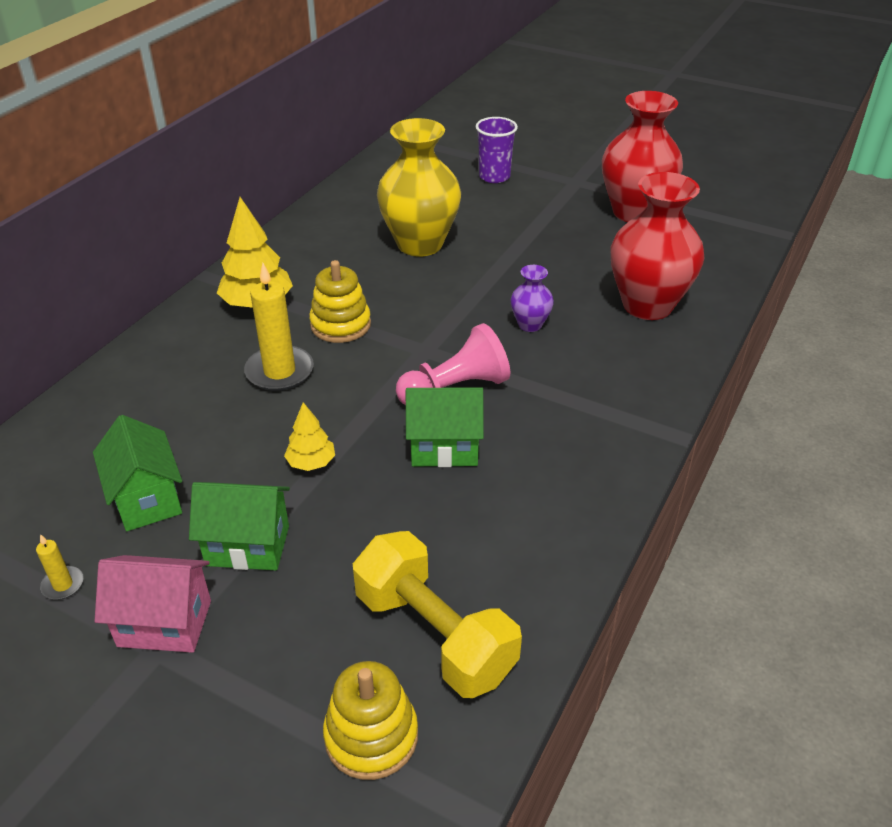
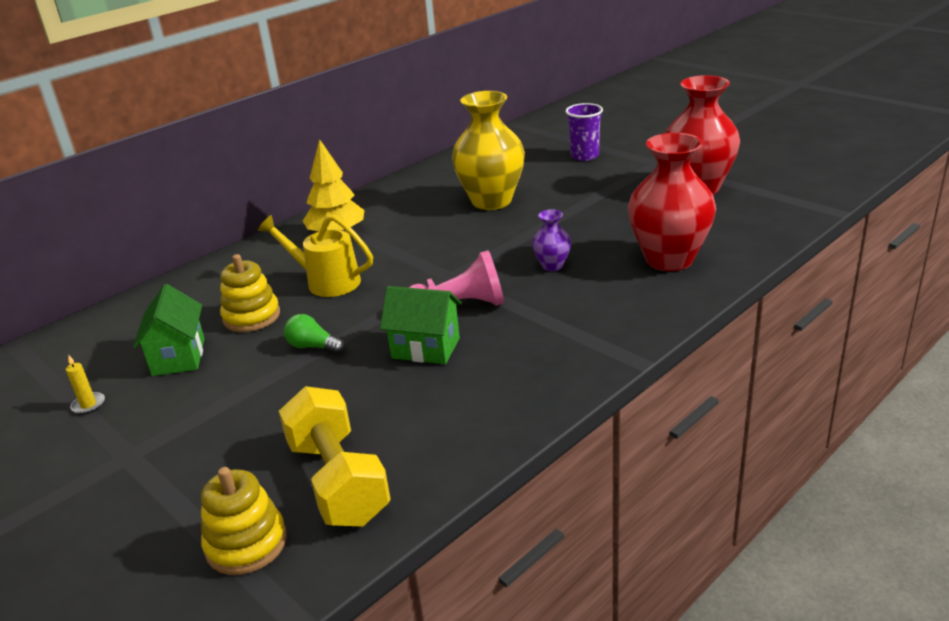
camera: 20 degrees right, 10 degrees down
(164, 623) = (142, 441): pink house -> none
(248, 545) = (232, 397): green house -> none
(279, 371) = (326, 281): yellow candle -> yellow watering can
(311, 463) = (313, 346): yellow tree -> green light bulb
(340, 325) = (393, 253): yellow stacking toy -> yellow stacking toy (251, 316)

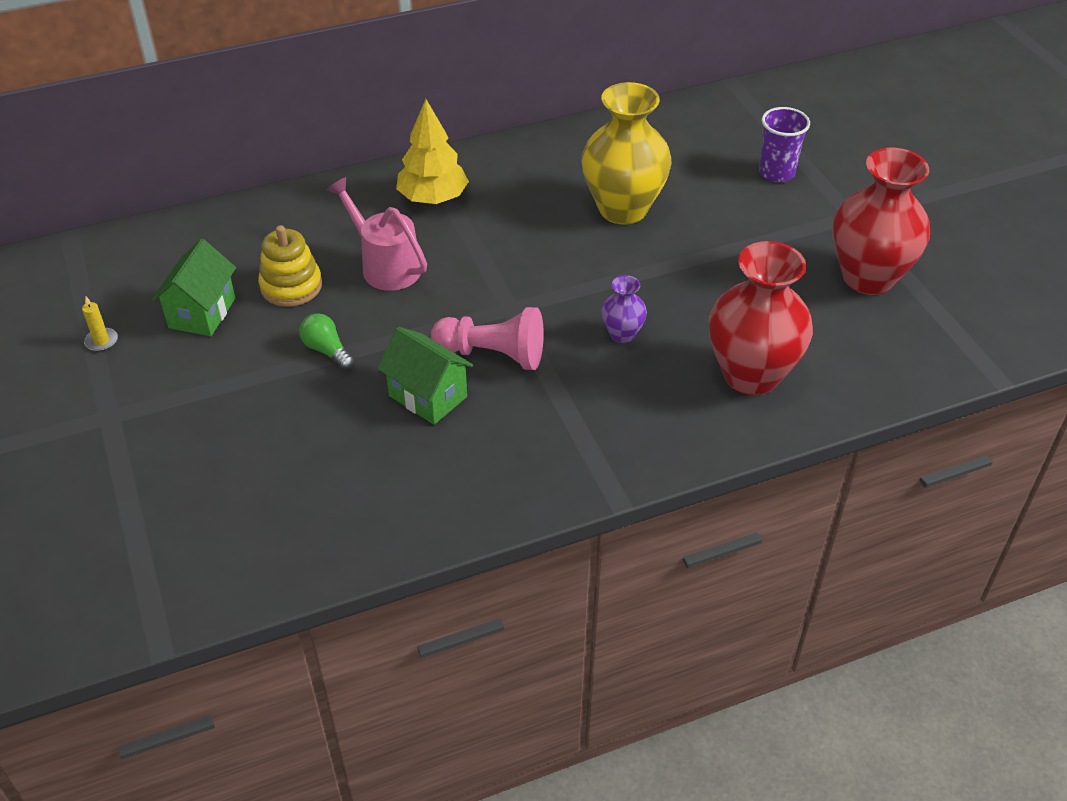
camera: 20 degrees right, 15 degrees up
(246, 544) = (158, 554): yellow stacking toy -> none
(326, 281) = (385, 265): yellow watering can -> pink watering can
(338, 481) = (264, 521): yellow dumbbell -> none

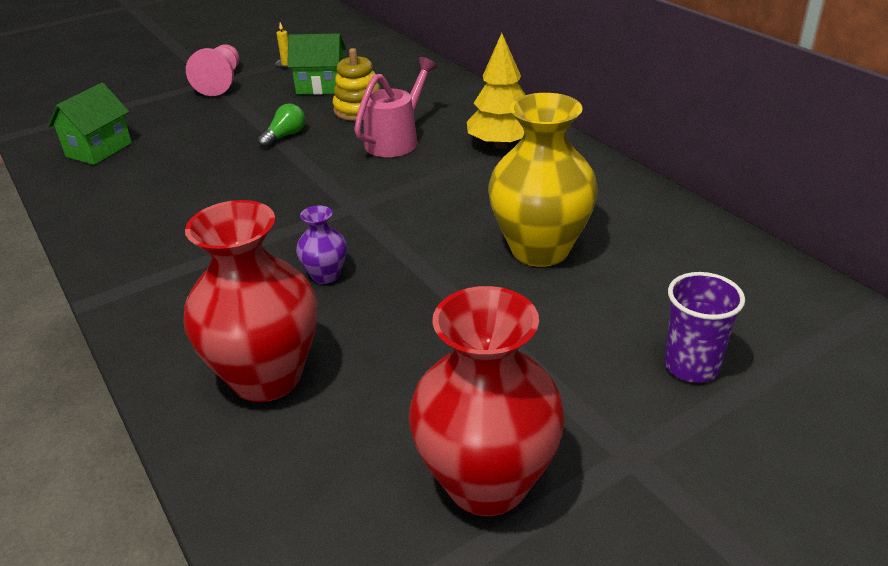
camera: 80 degrees right, 10 degrees down
(428, 396) = (232, 186): green house -> green house (99, 150)
(493, 354) = (287, 207): pink pawn -> pink pawn (221, 82)

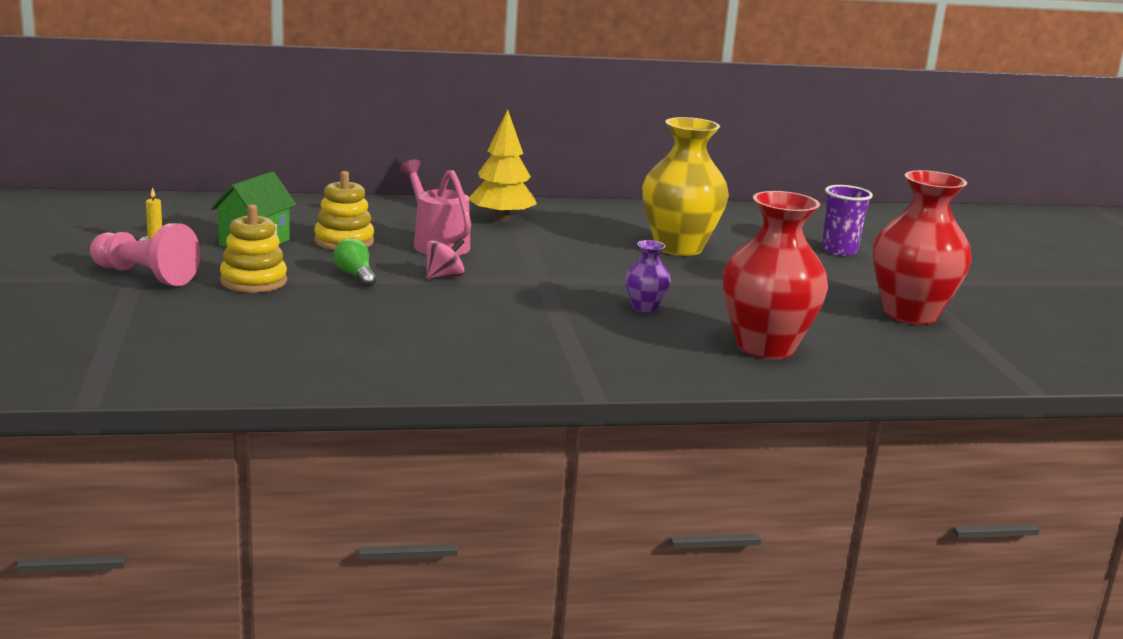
camera: 70 degrees left, 15 degrees down
(99, 150) = (239, 354): green house -> none
(240, 111) = (253, 281): none -> yellow stacking toy
(317, 166) = (444, 276): none -> pink spinning top

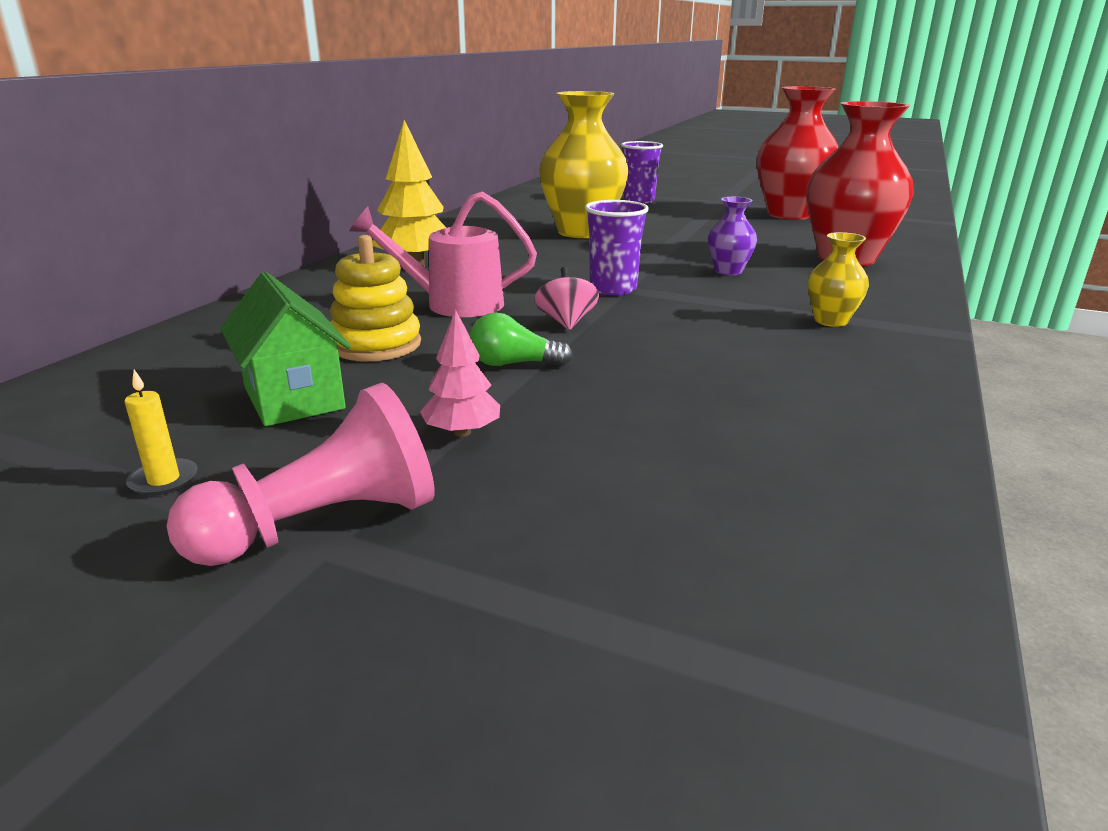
camera: 55 degrees left, 5 degrees up
(253, 281) = (462, 432): yellow stacking toy -> pink tree
(536, 278) = (613, 289): none -> purple cup
(561, 350) = (830, 321): none -> yellow vase

